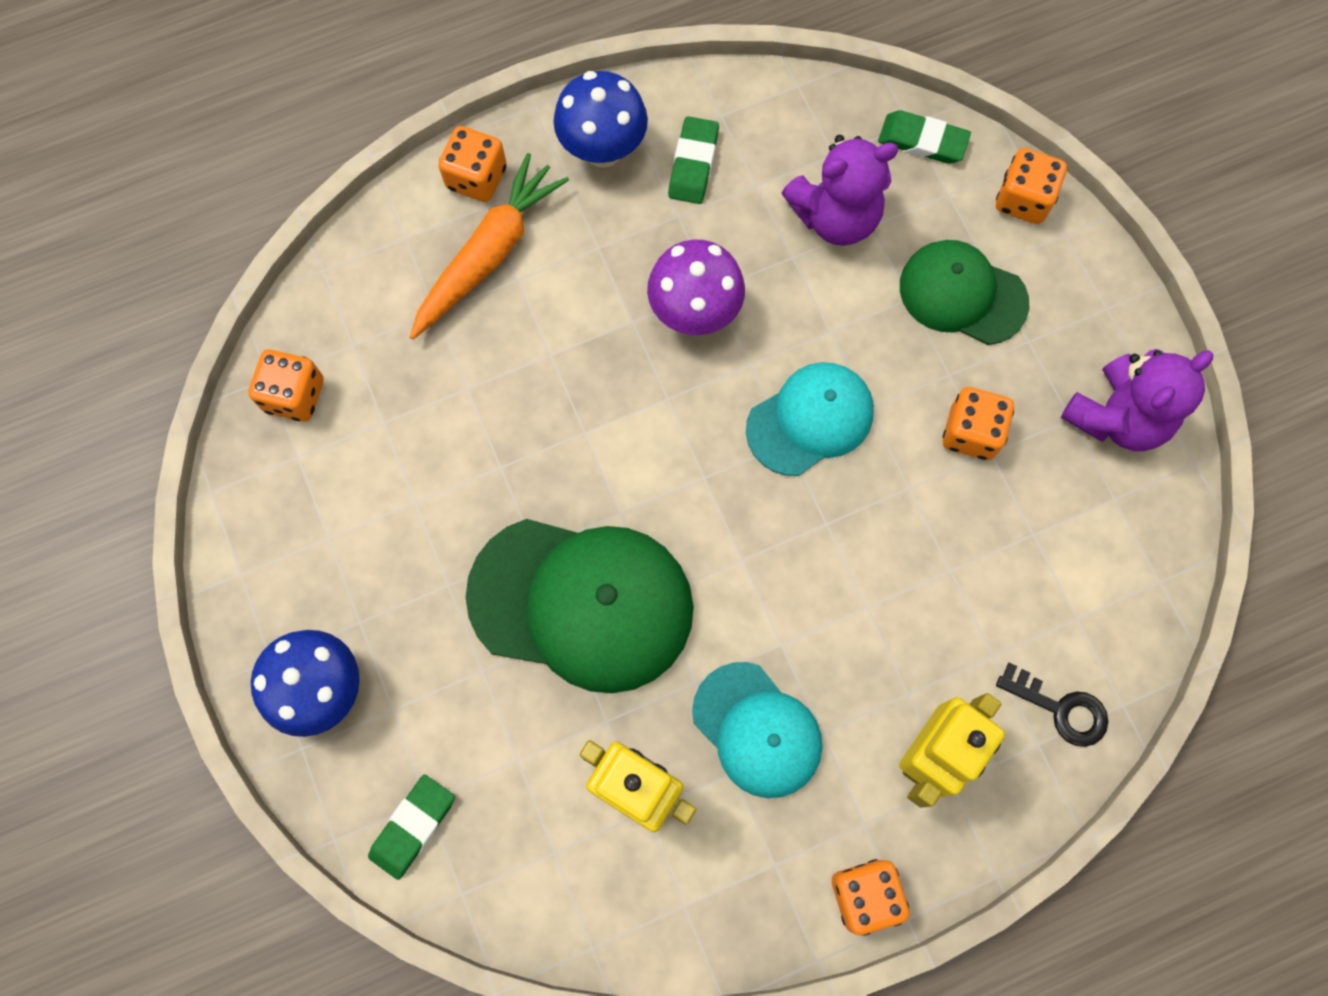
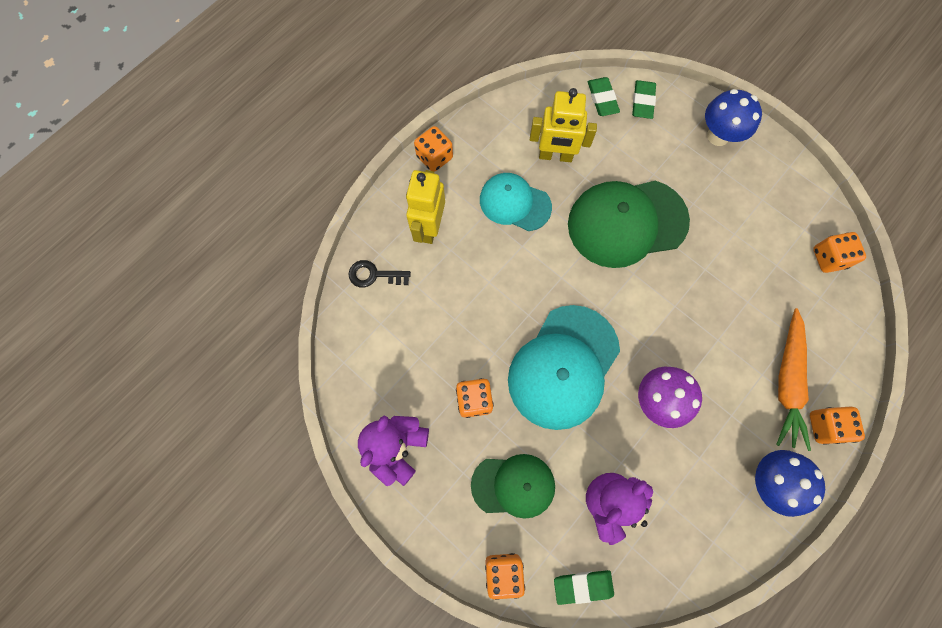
camera: 155 degrees right, 0 degrees up
(693, 164) = (711, 498): green eraser -> green eraser (602, 99)
(810, 420) = (563, 367): turquoise cap -> turquoise cap, size x1.63

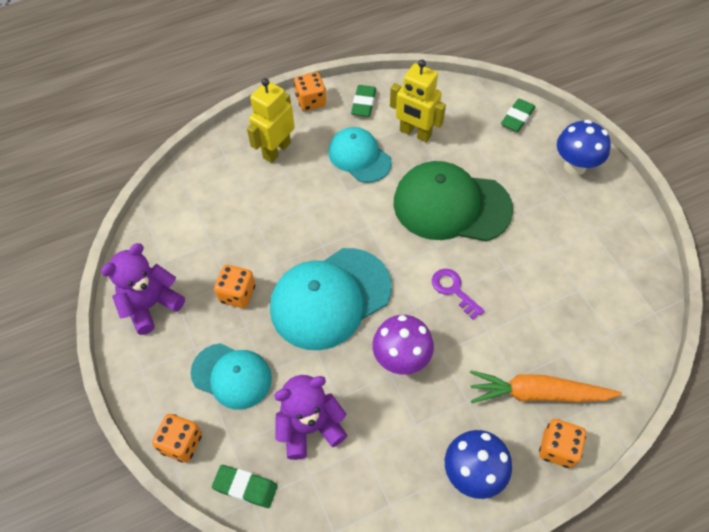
camera: 25 degrees right, 15 degrees down
(374, 275) = (211, 169): black key -> none
(513, 485) = (232, 376): green cap -> turquoise cap
(602, 99) = (481, 104): green eraser -> green eraser (363, 103)
(670, 311) = (453, 290): none -> purple key
(787, 382) = (538, 393): orange carrot -> orange carrot turned 60 degrees clockwise
(828, 258) = (635, 303): orange dice -> none

